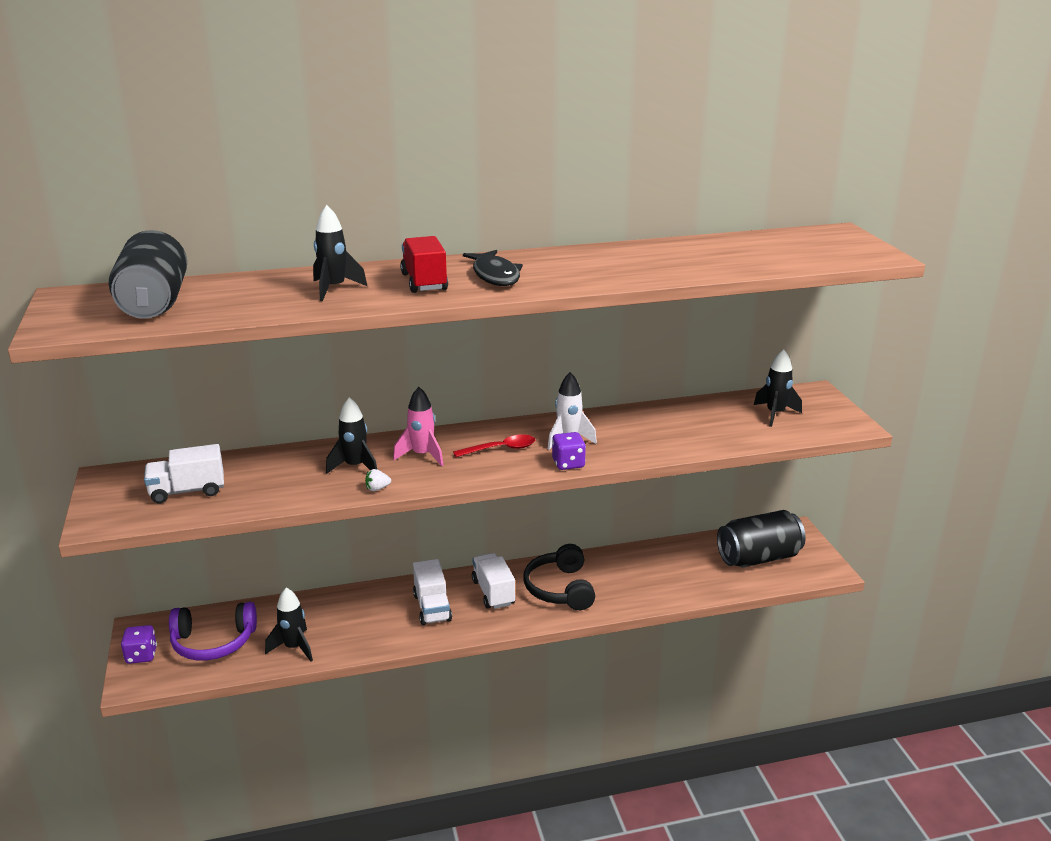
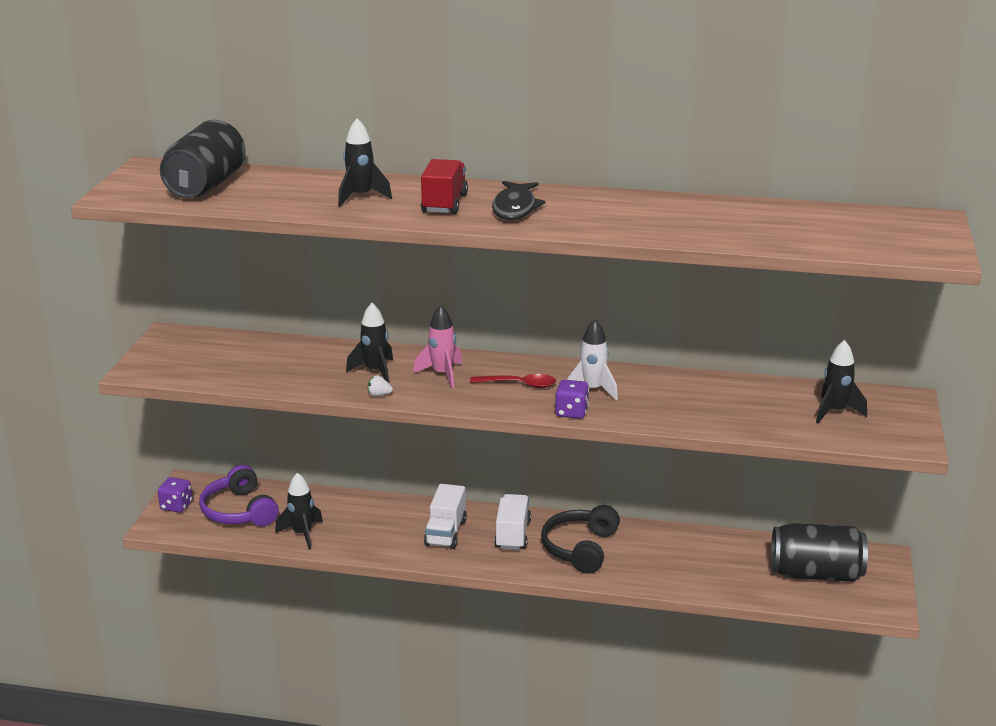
camera: 25 degrees right, 0 degrees up
(187, 491) = (222, 361): white truck -> none
(213, 642) = (239, 511): purple headphones -> purple headphones turned 45 degrees clockwise

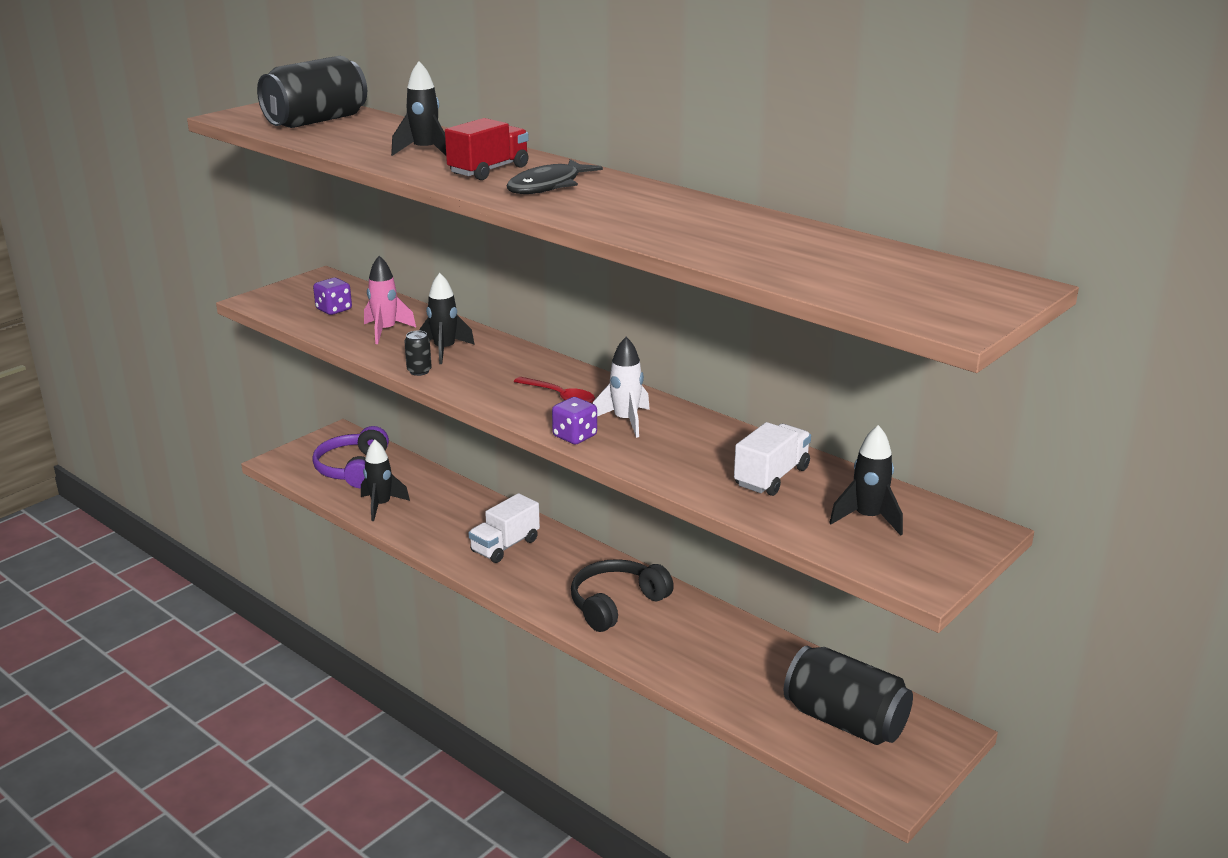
camera: 30 degrees right, 0 degrees up
(176, 506) = (310, 449): purple dice -> purple dice (334, 310)
(379, 395) = (419, 371): white strawberry -> black can
(442, 374) = (500, 368): pink rocket -> pink rocket (385, 331)
(512, 534) = (565, 568): white truck -> white truck (771, 477)

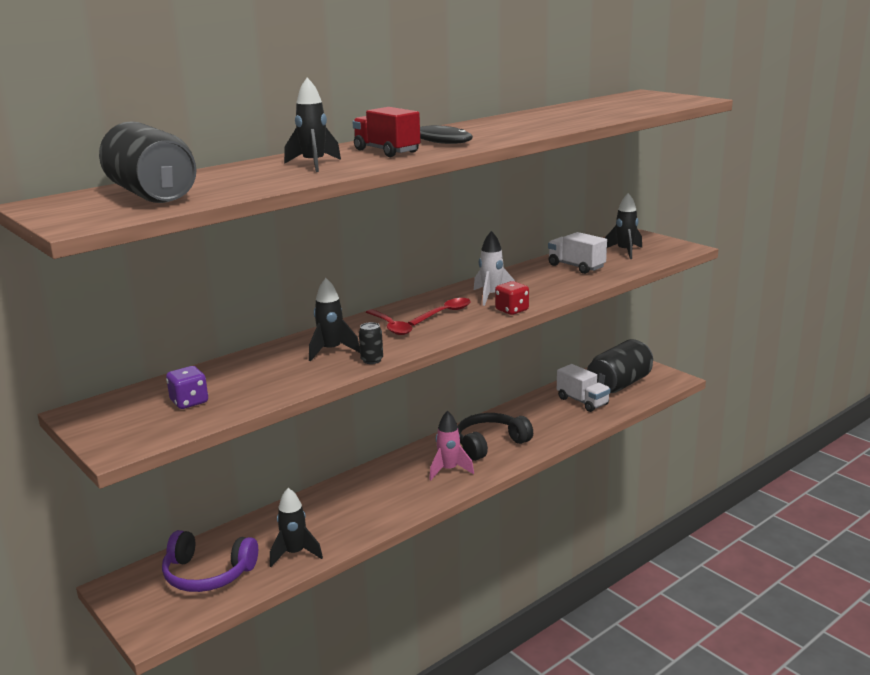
camera: 80 degrees left, 5 degrees down
(385, 331) = (269, 375): pink rocket -> pink rocket (449, 470)
(505, 546) = (394, 487): white truck -> white truck (582, 401)
(513, 372) = (390, 327): none -> red spoon
(575, 436) = (512, 310): purple dice -> red dice
(616, 604) = (490, 444): black headphones -> black headphones turned 90 degrees clockwise

